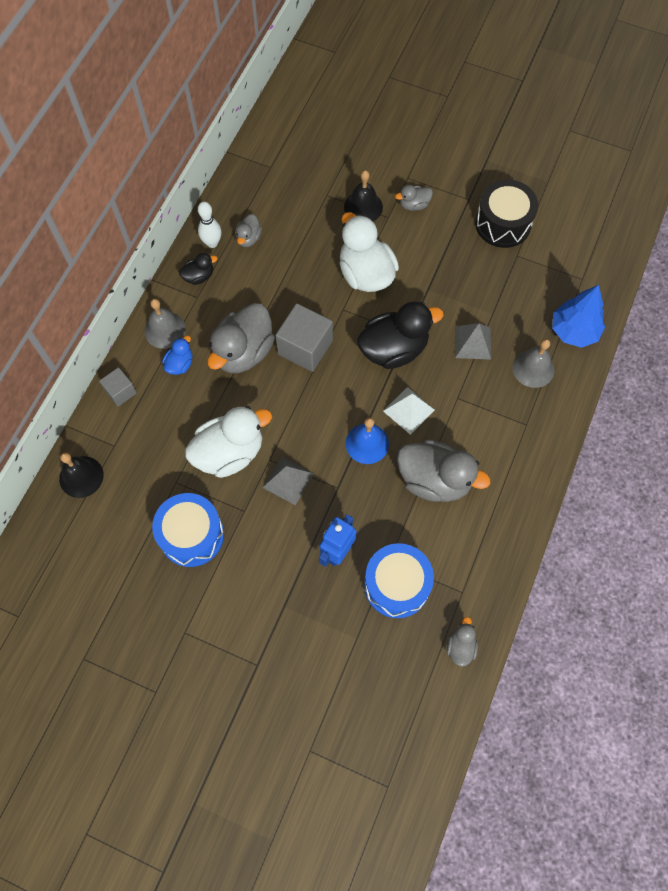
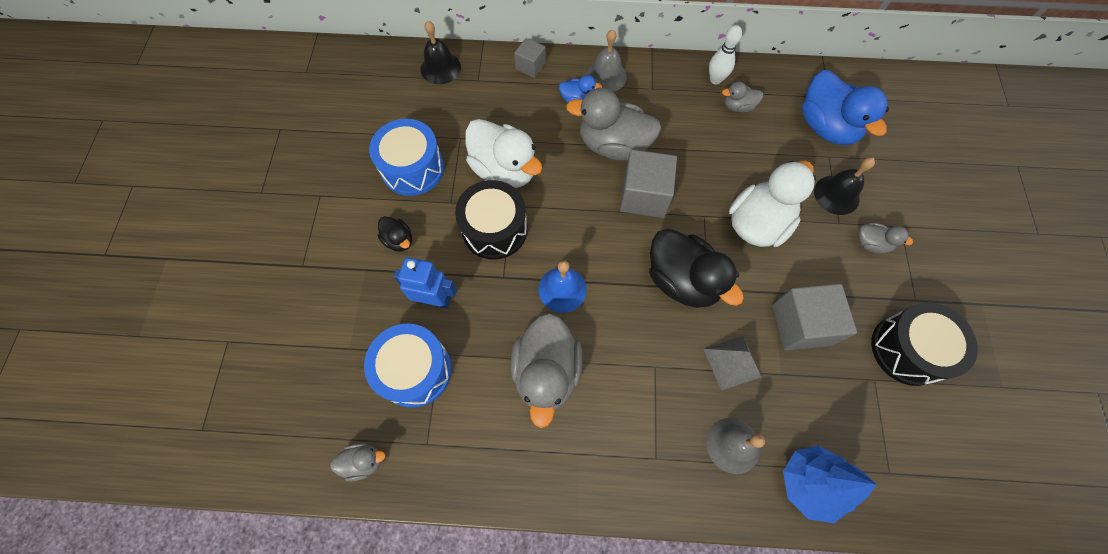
camera: 70 degrees right, 0 degrees up
(199, 276) = (674, 82): black duck -> black duck (399, 240)
(288, 480) = (494, 229): grey pyramid -> black drum
(298, 183) = (826, 127): none -> blue duck
(408, 410) = (617, 319): white pyramid -> none
(414, 205) = (871, 244): grey duck -> grey duck turned 150 degrees clockwise
(460, 283) = (800, 324): none -> grey cube

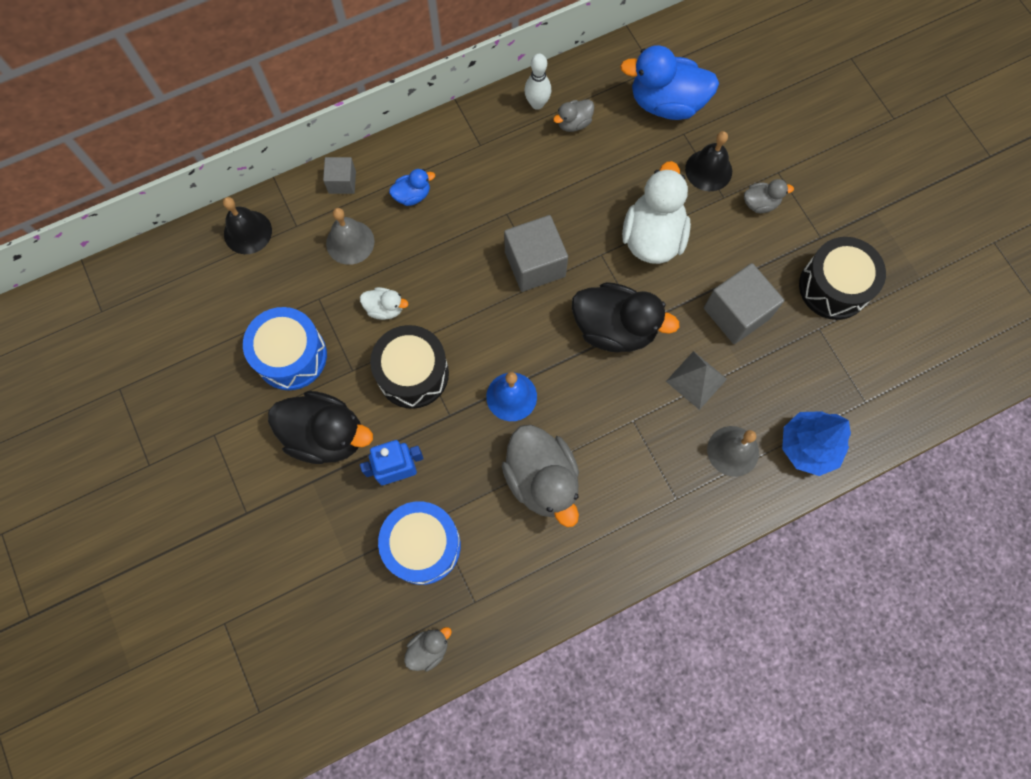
camera: 30 degrees left, 5 degrees up
(399, 240) = (326, 435): black duck -> black duck, size x2.08
(504, 170) = (385, 308): white duck -> white duck, size x0.48
(606, 76) = (426, 154): grey bell -> grey bell (350, 242)
(613, 145) = (476, 226): grey duck -> none
(826, 127) = (666, 103): blue duck -> blue duck turned 150 degrees clockwise

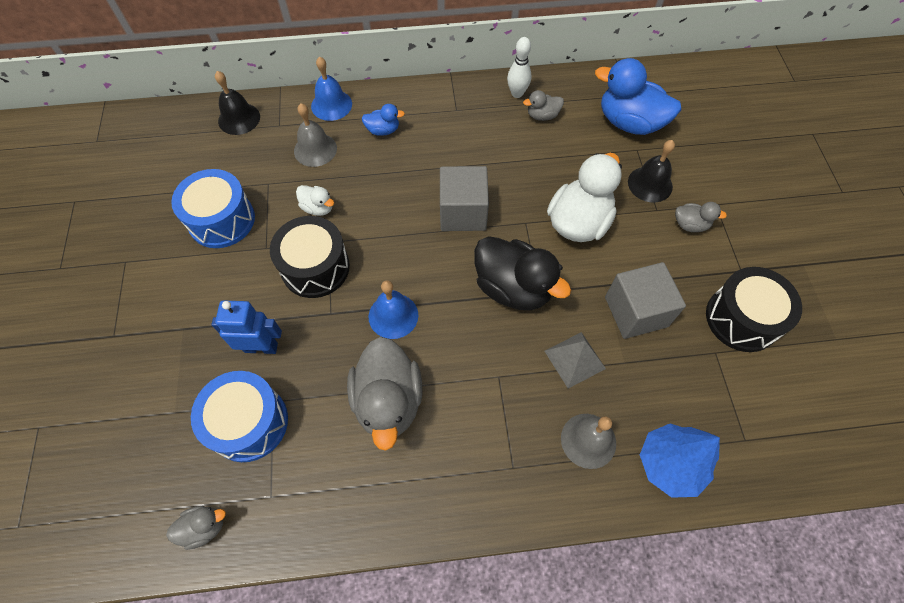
camera: 20 degrees right, 10 degrees down
(326, 435) = (216, 294): black duck -> none
(342, 182) = (331, 105): grey cube -> blue bell

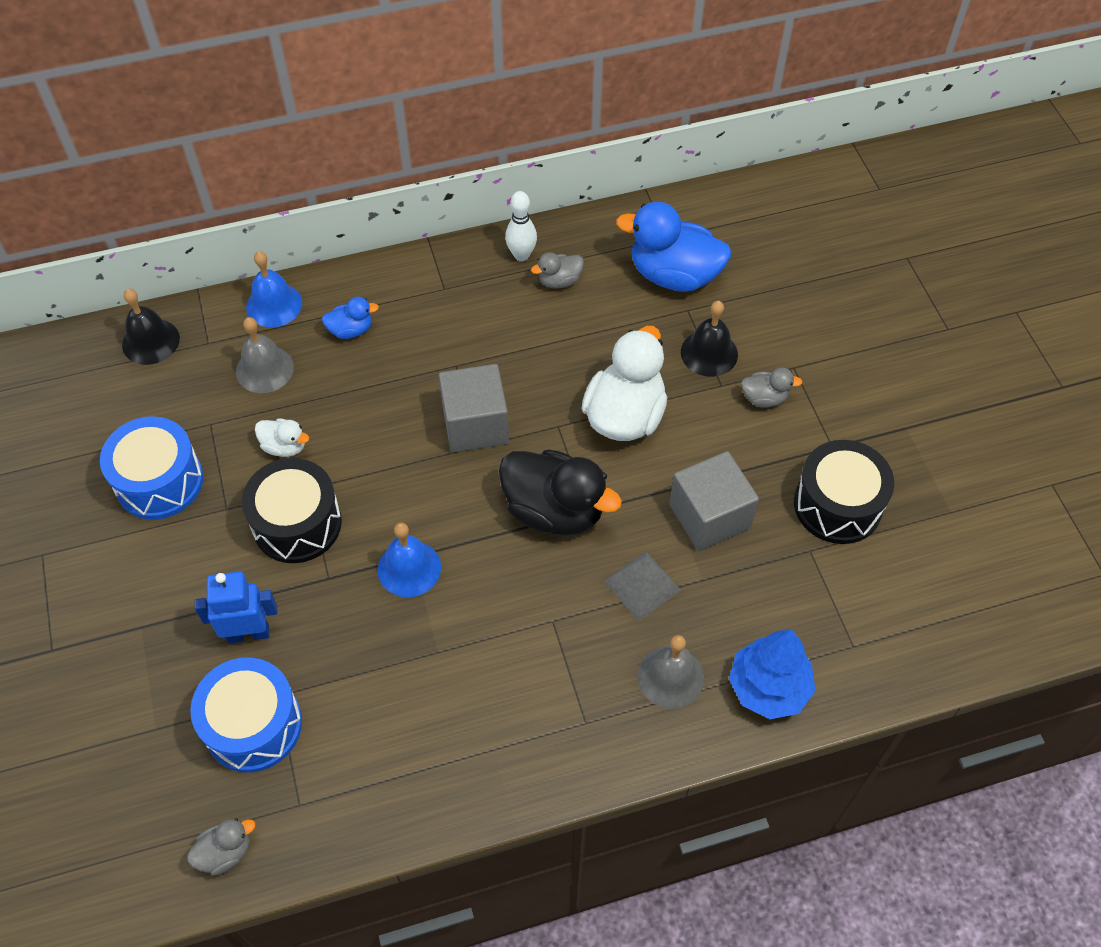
camera: 10 degrees left, 5 degrees down
(388, 401) = (422, 671): grey duck -> none

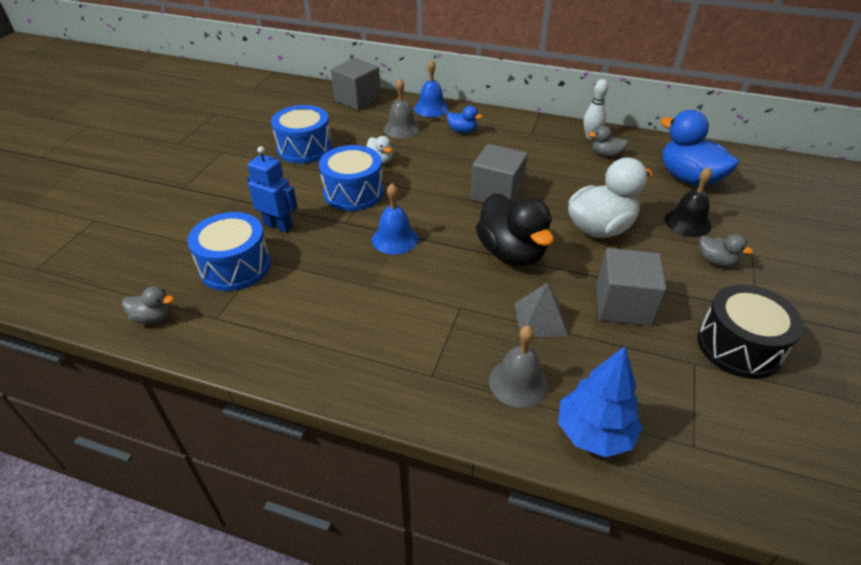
camera: 35 degrees right, 15 degrees down
(150, 341) = (357, 100): black bell -> grey cube
(297, 523) = (353, 192): black drum -> blue drum

